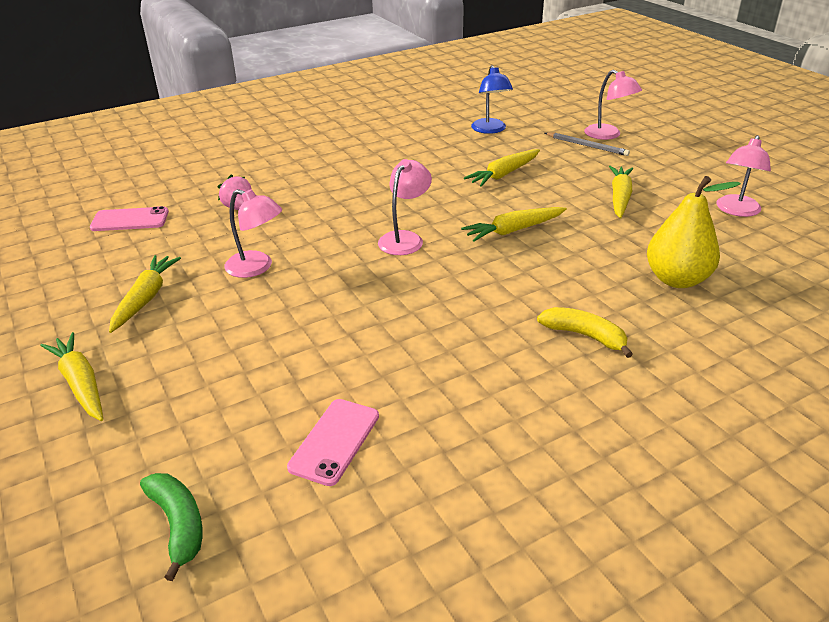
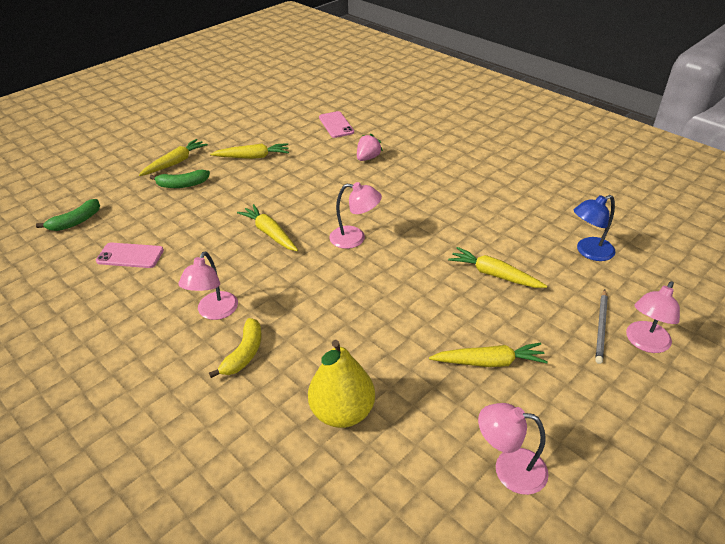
camera: 75 degrees right, 5 degrees up
(163, 377) = (182, 185): none -> green banana
(257, 267) = (296, 185): pink lamp -> pink lamp (214, 312)
(513, 230) = (391, 295): yellow carrot -> yellow carrot (270, 233)

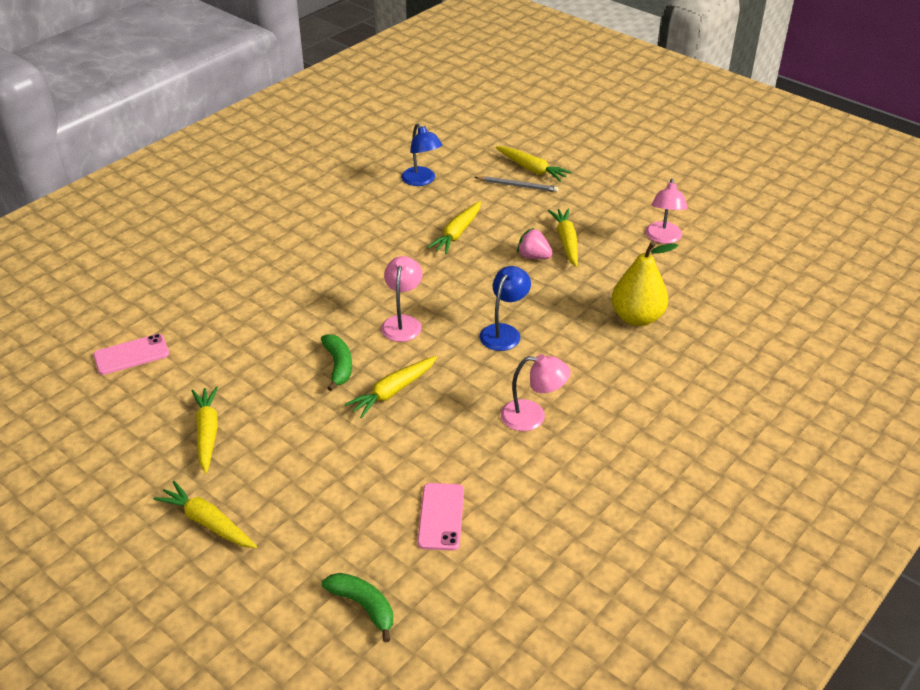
camera: 95 degrees left, 0 degrees up
(182, 185) = (274, 499): green banana -> green banana (338, 366)
(244, 353) = (586, 385): yellow banana -> none
(333, 300) = (504, 332): none -> blue lamp
(368, 158) = (231, 320): pink strawberry -> pink strawberry (533, 256)
(645, 343) = (532, 169): pink lamp -> yellow carrot

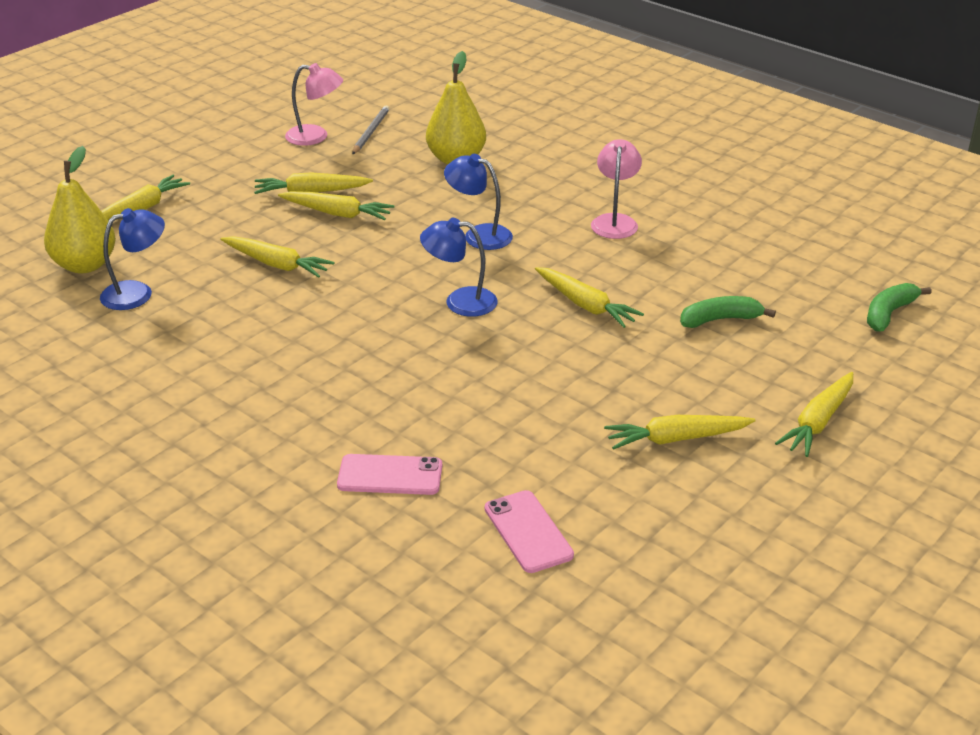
camera: 90 degrees left, 5 degrees down
(338, 366) = (542, 345): green banana -> green banana (720, 319)
(403, 322) = (460, 301): pink lamp -> blue lamp
(441, 516) = (764, 273): pink phone -> pink phone (390, 475)
(456, 157) = (85, 265): none -> yellow pear
(517, 186) = (177, 220): grey pencil -> grey pencil (370, 132)
(533, 256) = (337, 213): pink strawberry -> yellow carrot

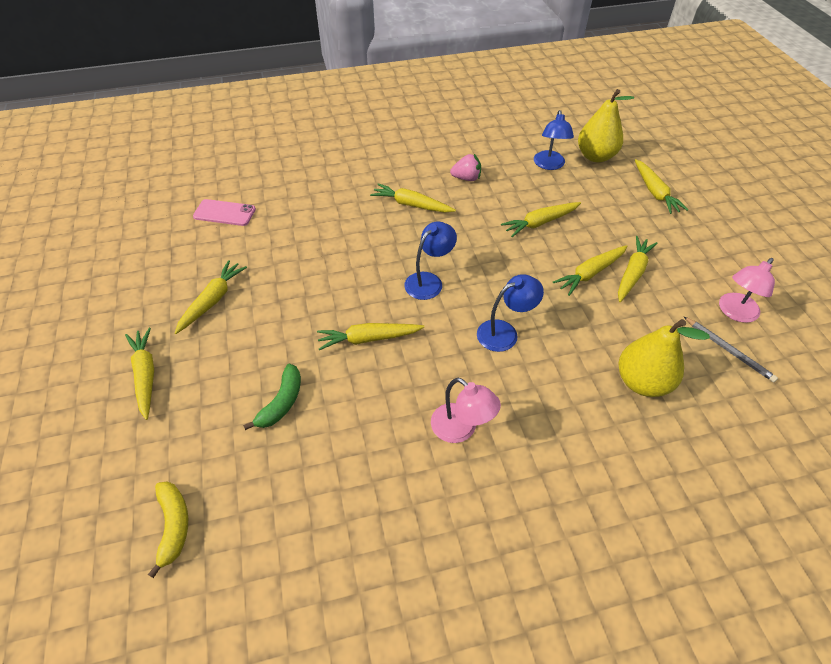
camera: 125 degrees right, 15 degrees up
(229, 346) = (466, 178): none -> pink strawberry
(333, 368) = (411, 205): none -> yellow carrot
(390, 475) = (310, 190): pink phone -> none
(889, 313) = (174, 526): green banana -> yellow banana

